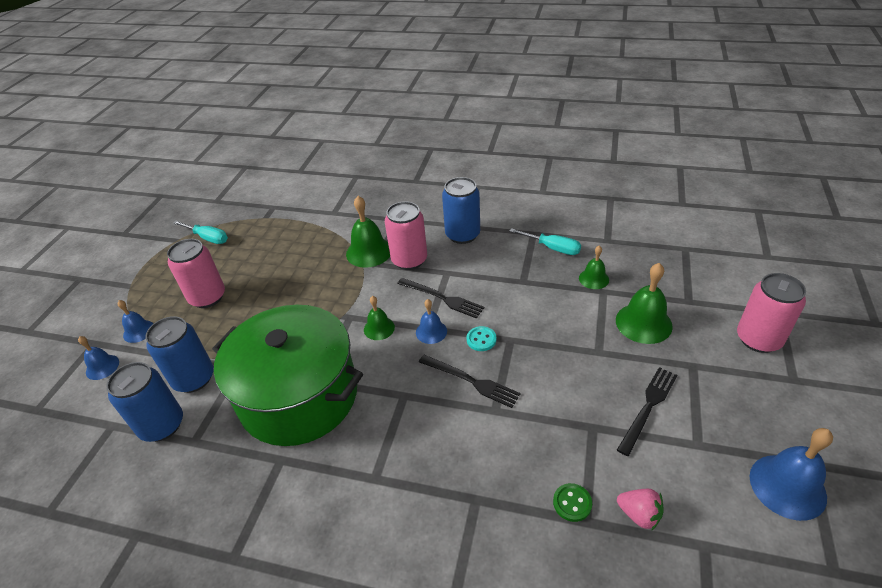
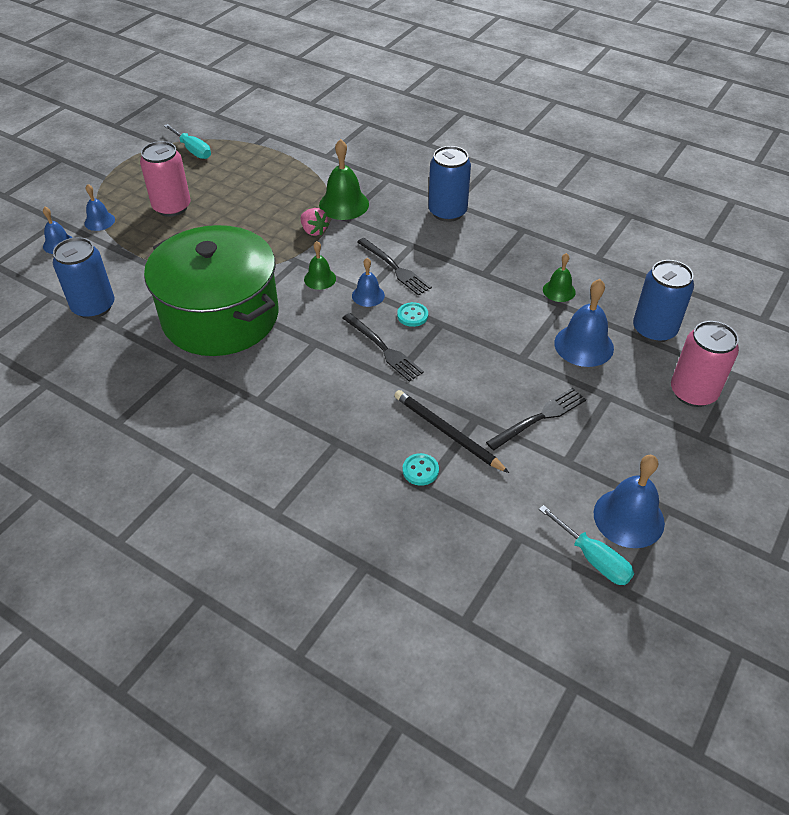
camera: 15 degrees right, 5 degrees up
(194, 378) = (134, 276): blue can -> blue can (654, 330)
(409, 260) = (380, 223): pink can -> none
(552, 248) = (534, 250): turquoise screwdriver -> turquoise screwdriver (593, 558)
(572, 503) = (420, 470): green button -> turquoise button
(575, 451) = (447, 433): none -> black pencil
(639, 514) = (475, 496): pink strawberry -> pink strawberry (313, 231)
(643, 323) = (584, 345): green bell -> blue bell

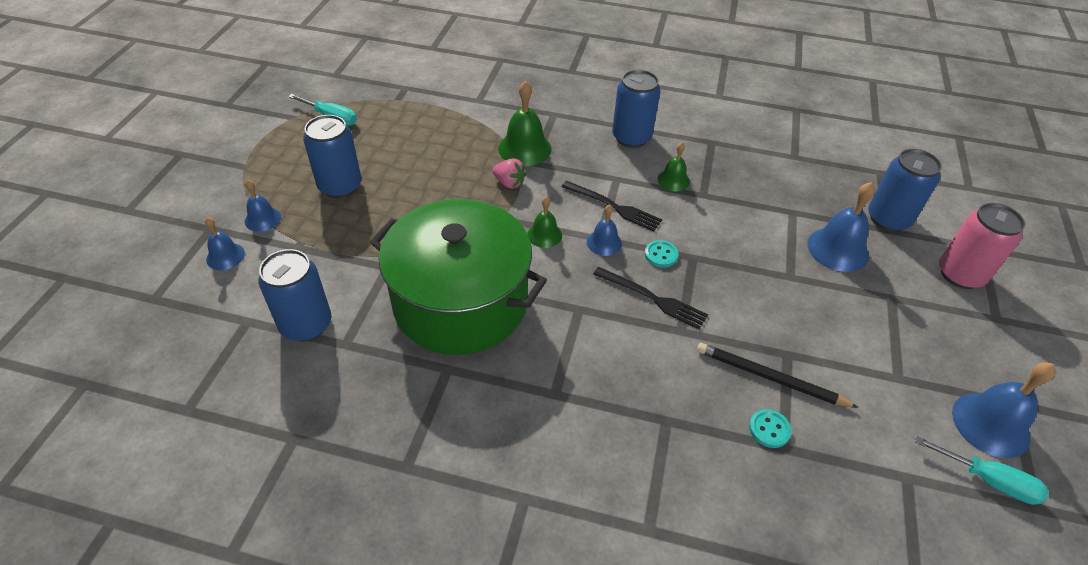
camera: 20 degrees left, 0 degrees up
(172, 207) = (340, 186): pink can -> blue can
(539, 418) = (845, 337): black fork -> none
(559, 291) = (781, 198): green bell -> green bell (673, 180)

